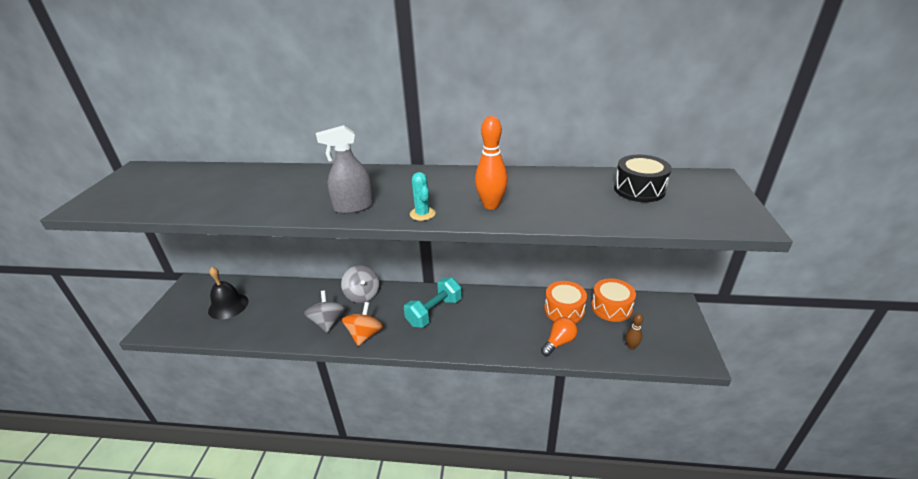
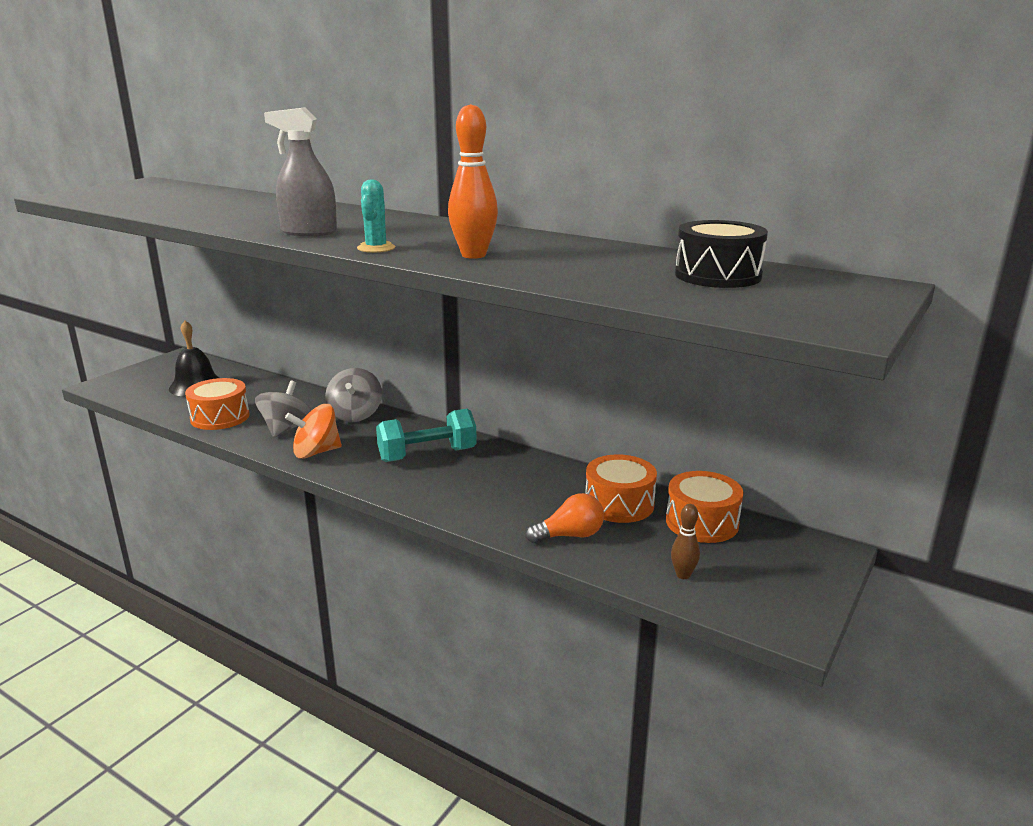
camera: 25 degrees right, 10 degrees down
(272, 328) = (220, 417): none -> orange drum
(365, 334) = (316, 452): orange spinning top -> orange spinning top turned 150 degrees counterclockwise

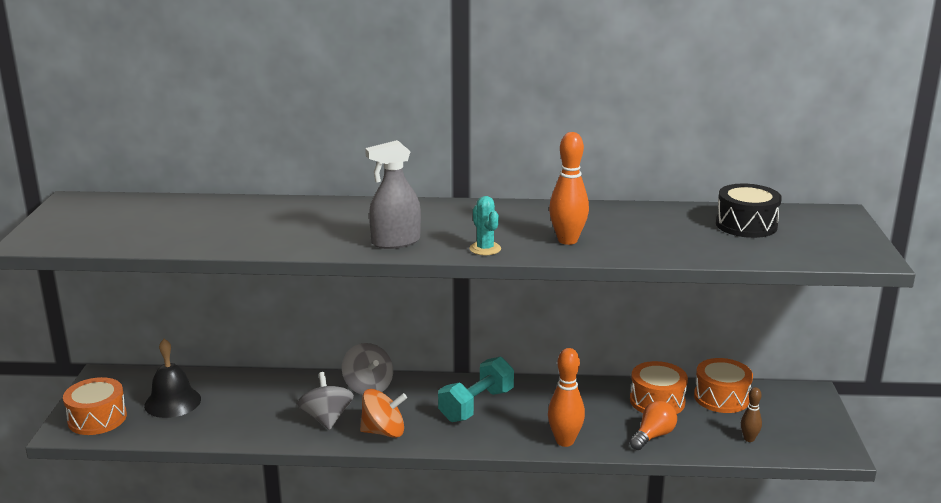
camera: 30 degrees left, 0 degrees up
(220, 417) = (247, 426): orange drum -> orange drum (97, 418)
(316, 452) = (384, 432): orange spinning top -> orange spinning top turned 135 degrees counterclockwise
(468, 511) = (565, 441): none -> orange bowling pin

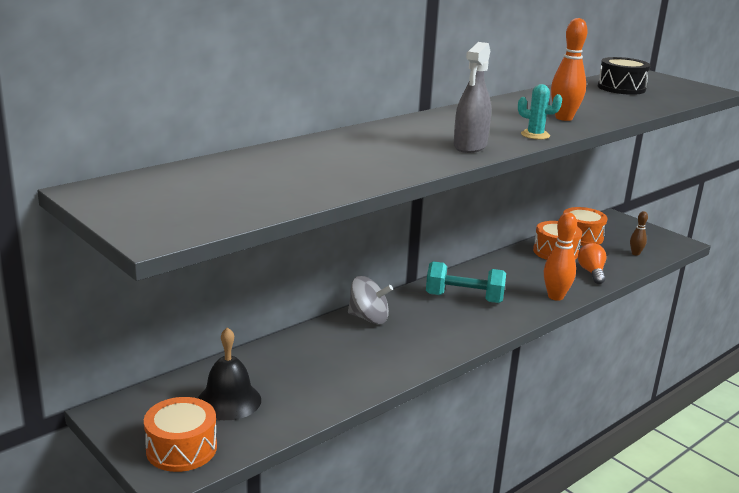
camera: 45 degrees left, 0 degrees up
(326, 419) = (383, 353): grey spinning top -> none
(384, 432) = (440, 342): orange spinning top -> none
(476, 405) = (464, 298): turquoise dumbbell -> turquoise dumbbell turned 75 degrees counterclockwise

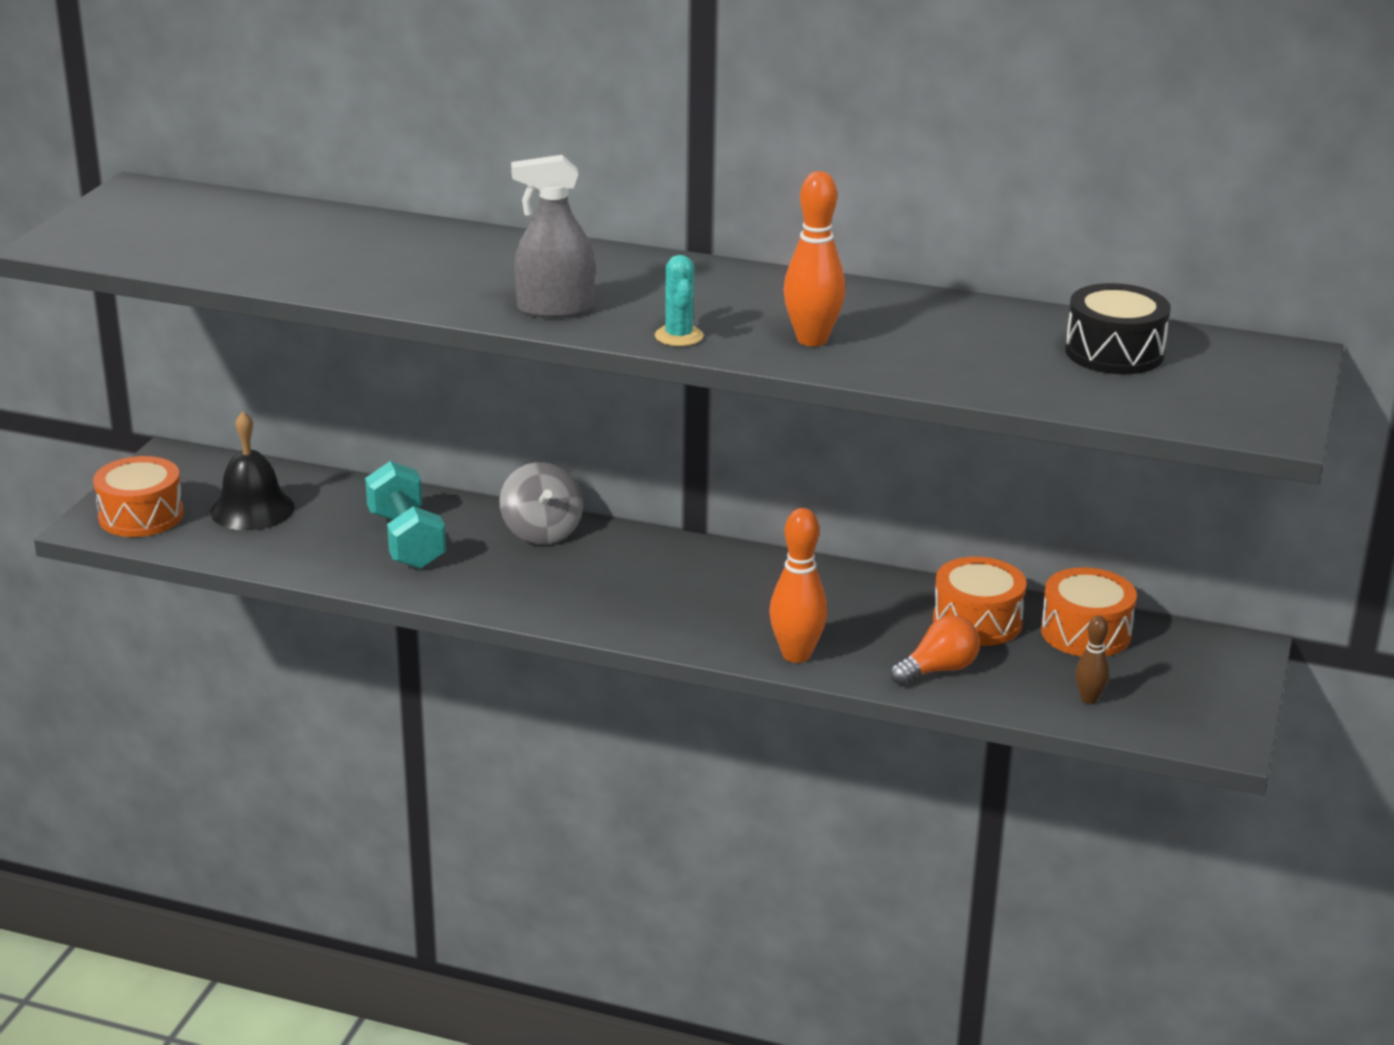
camera: 60 degrees right, 5 degrees up
(464, 298) = (690, 583): turquoise dumbbell -> turquoise dumbbell (406, 540)

